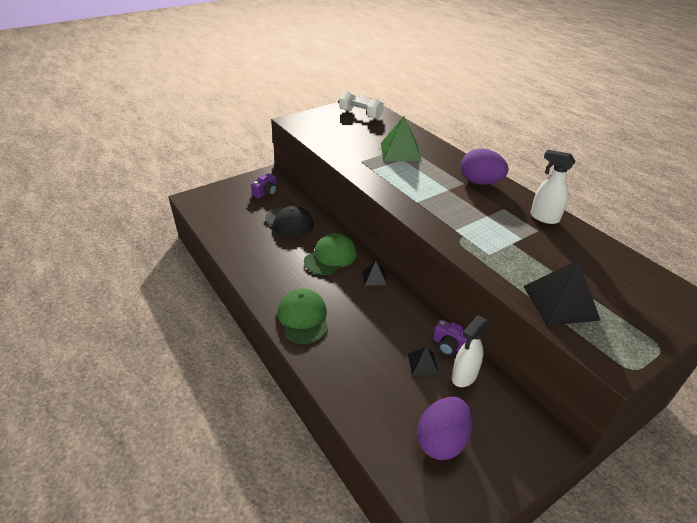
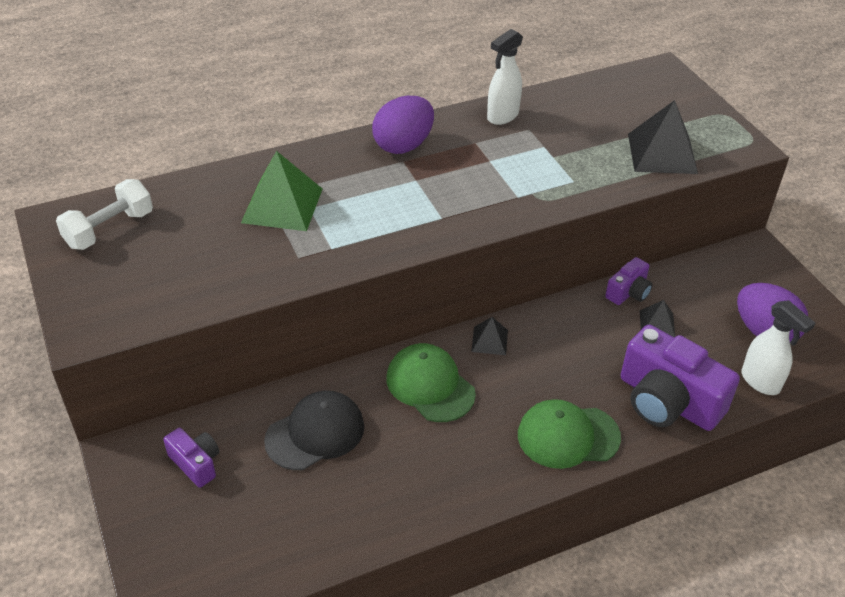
camera: 80 degrees left, 5 degrees up
(345, 370) = (667, 401): none -> purple camera
(464, 376) = (676, 292): white spray bottle -> white spray bottle (760, 382)

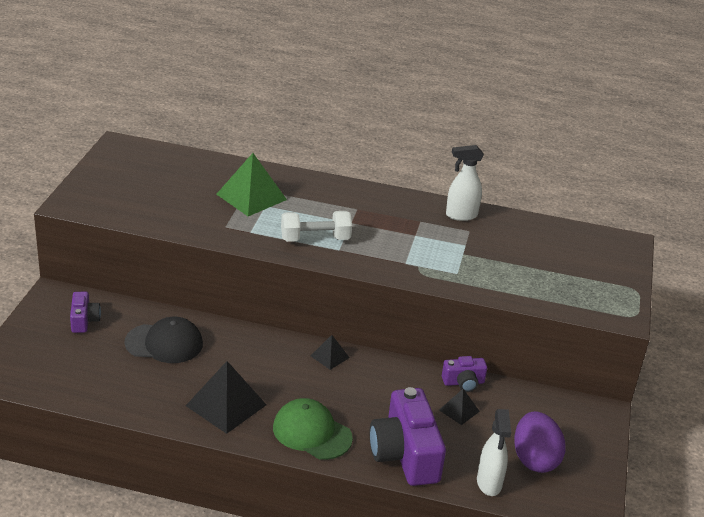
camera: 35 degrees right, 10 degrees down
(109, 229) = (141, 163): white dumbbell -> white dumbbell (315, 239)
(403, 145) = (370, 201): purple egg -> none
(430, 385) = (261, 358): green cap -> none
(662, 153) = (548, 289): black pyramid -> black pyramid (226, 405)

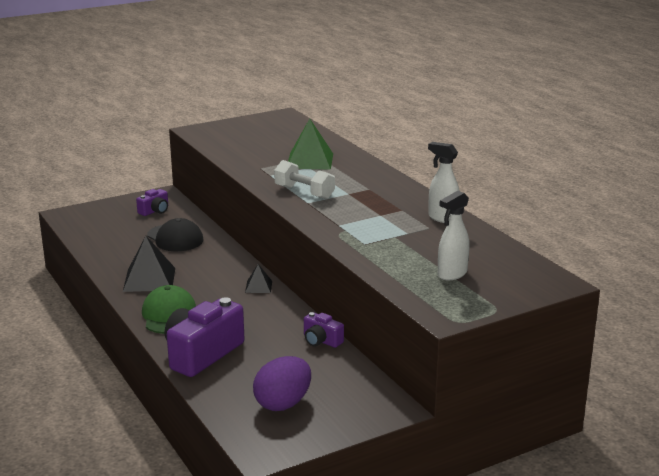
camera: 50 degrees right, 10 degrees down
(459, 410) = (286, 352): black pyramid -> none
(489, 483) = (223, 397): white spray bottle -> white spray bottle (452, 274)

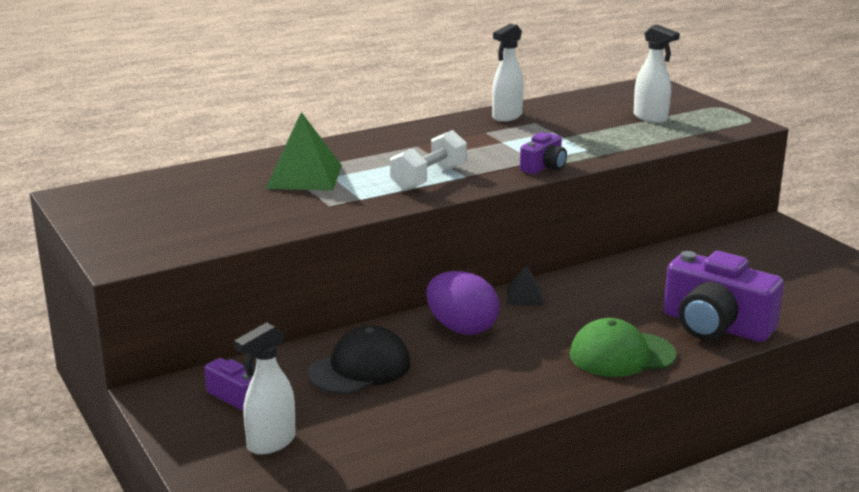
camera: 90 degrees left, 0 degrees up
(107, 220) = (270, 443): none -> white spray bottle
(149, 279) = (513, 379): black pyramid -> none
(283, 403) = (797, 276): purple egg -> purple egg (461, 328)
(321, 341) = (655, 258): purple camera -> purple camera (544, 167)

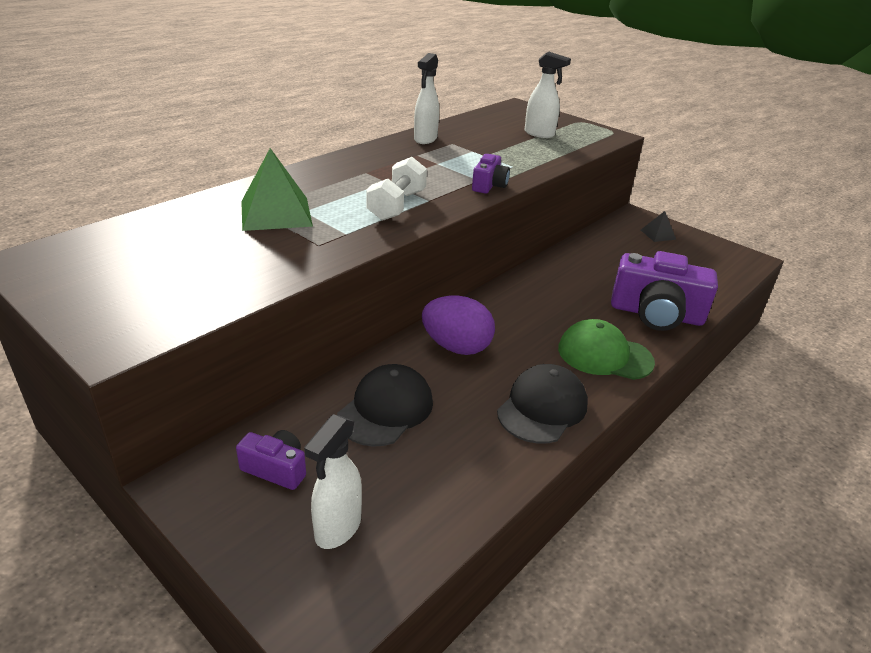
camera: 20 degrees left, 10 degrees up
(518, 388) = (542, 408): none -> black cap
(524, 297) = (491, 305): black pyramid -> black pyramid (658, 234)
(621, 355) = (604, 355): green cap -> green cap turned 45 degrees clockwise

